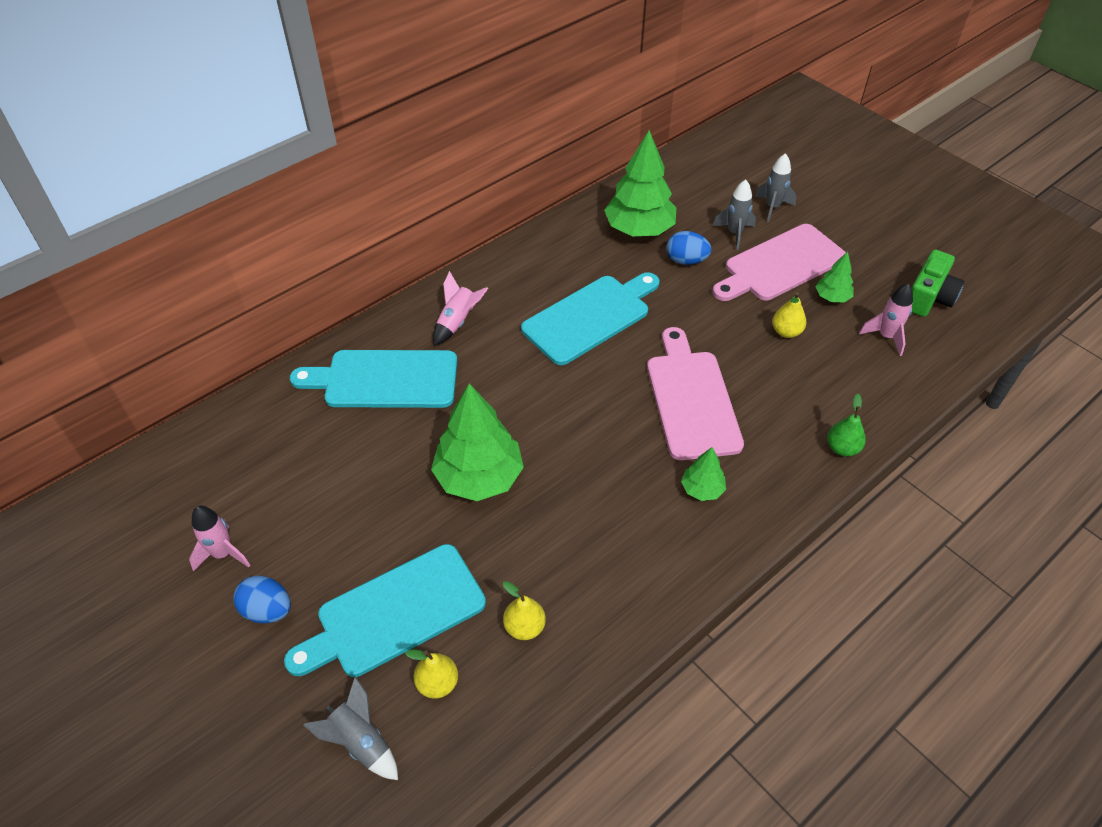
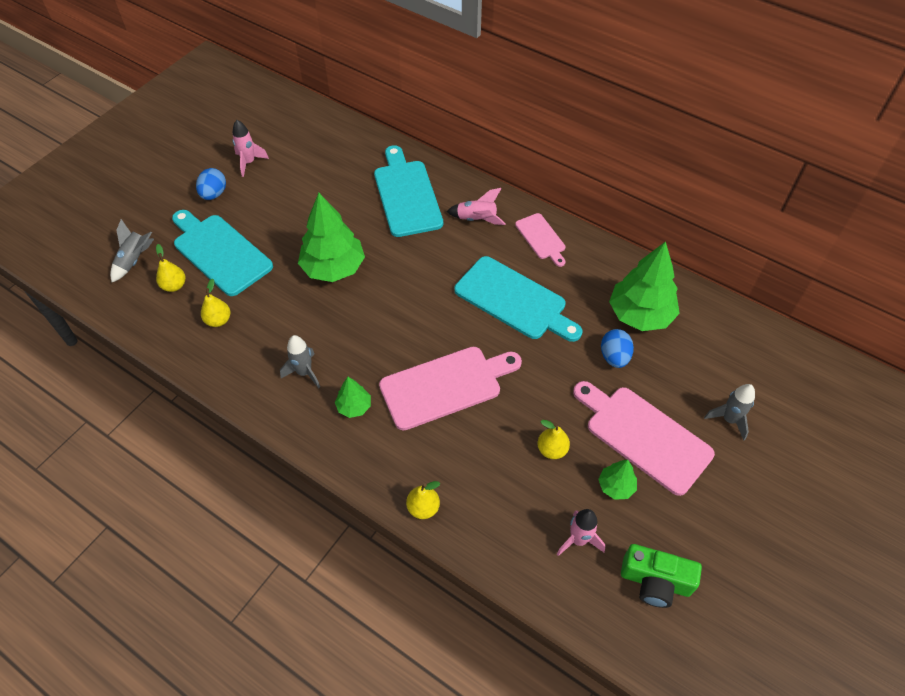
camera: 75 degrees right, 5 degrees up
(510, 275) = (541, 238): none -> pink cutting board
(734, 233) = (671, 391): grey rocket -> grey rocket (304, 372)
(842, 448) = (423, 508): green pear -> yellow pear

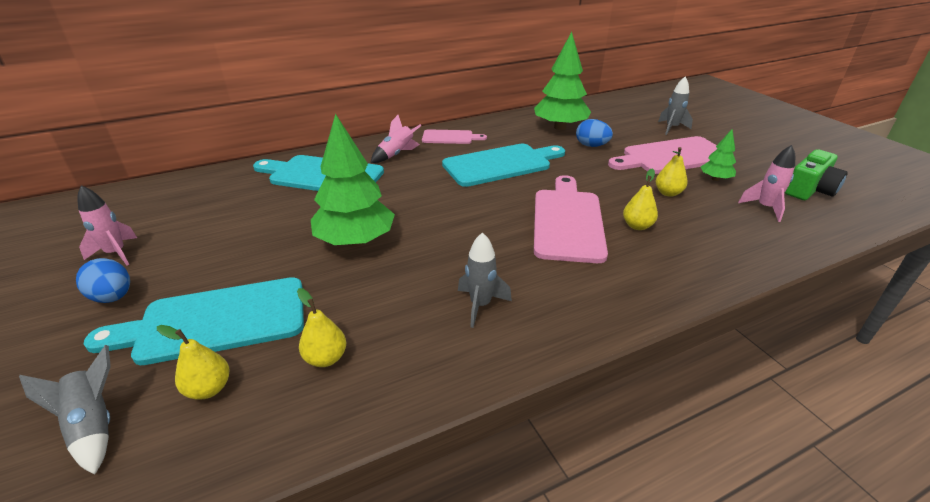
camera: 60 degrees left, 20 degrees down
(354, 406) = (555, 283): green tree -> none
(423, 508) = (710, 276): yellow pear -> yellow pear (637, 226)

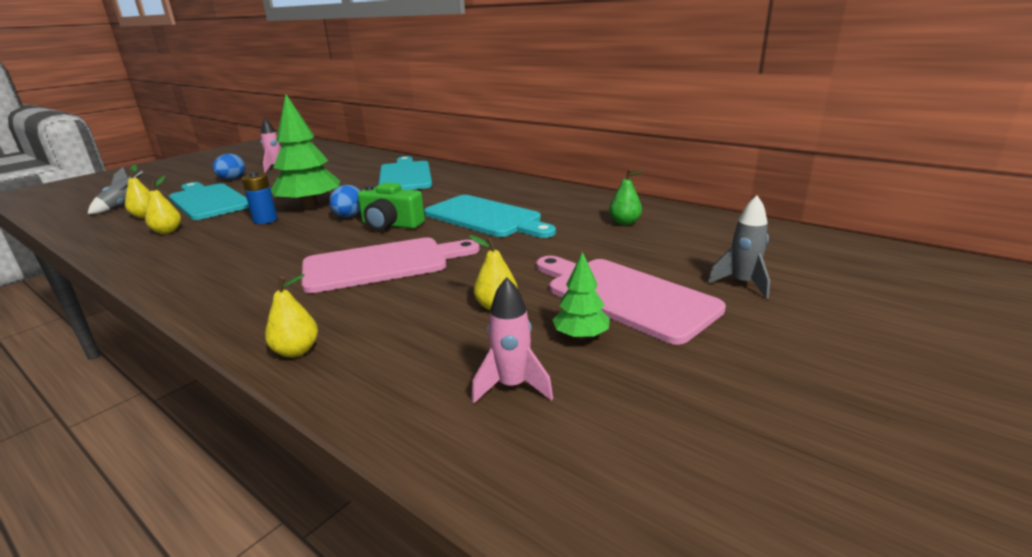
camera: 65 degrees right, 10 degrees down
(373, 274) = (265, 220): none -> blue battery
(397, 154) = (465, 184): pink rocket -> none
(450, 137) = (526, 190): pink cutting board -> none
(480, 305) = (226, 258): grey rocket -> none
(560, 127) = (624, 223): green tree -> green pear
(591, 146) = (591, 245): blue egg -> blue egg (349, 216)
(637, 226) = (392, 298): yellow pear -> yellow pear (296, 351)
(809, 190) = (638, 436): green camera -> green camera (391, 225)

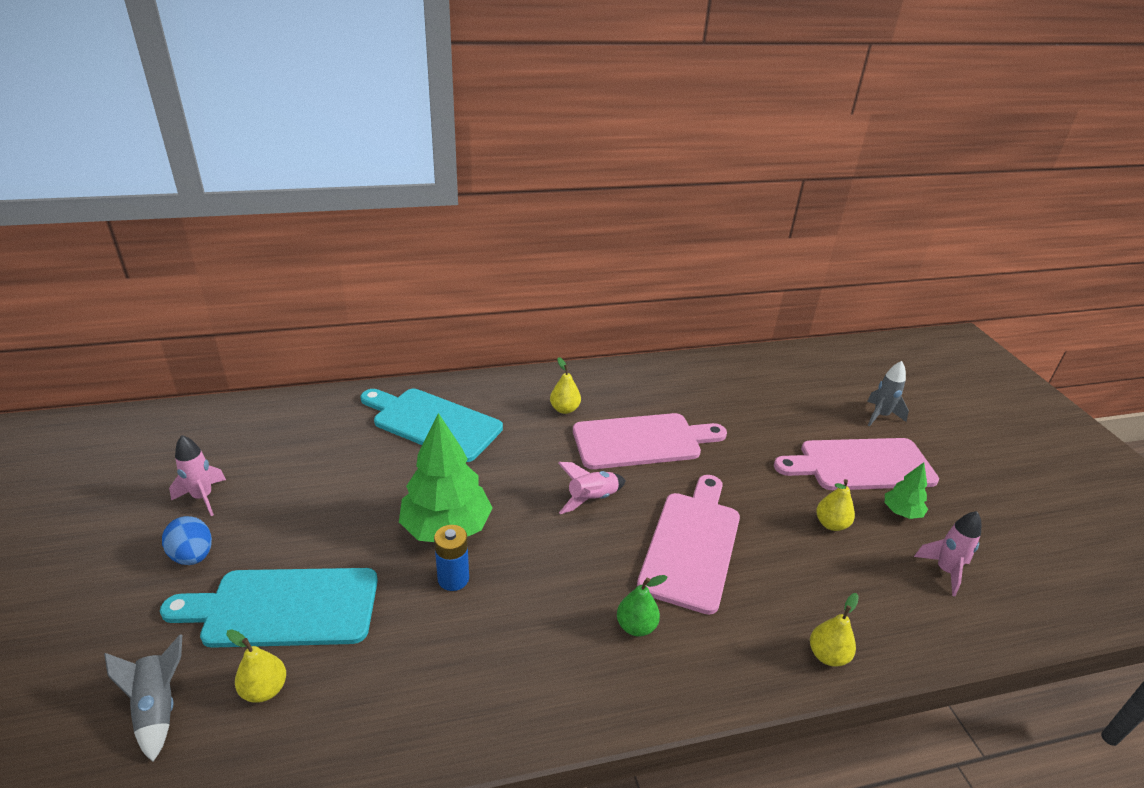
camera: 55 degrees left, 10 degrees up
(167, 231) = (381, 678): yellow pear -> yellow pear (564, 409)
(349, 216) = (528, 515): blue egg -> none
(391, 225) = (591, 499): green camera -> pink rocket
(486, 217) = (642, 441): turquoise cutting board -> pink cutting board
(624, 223) = (735, 391): green pear -> green pear (636, 626)

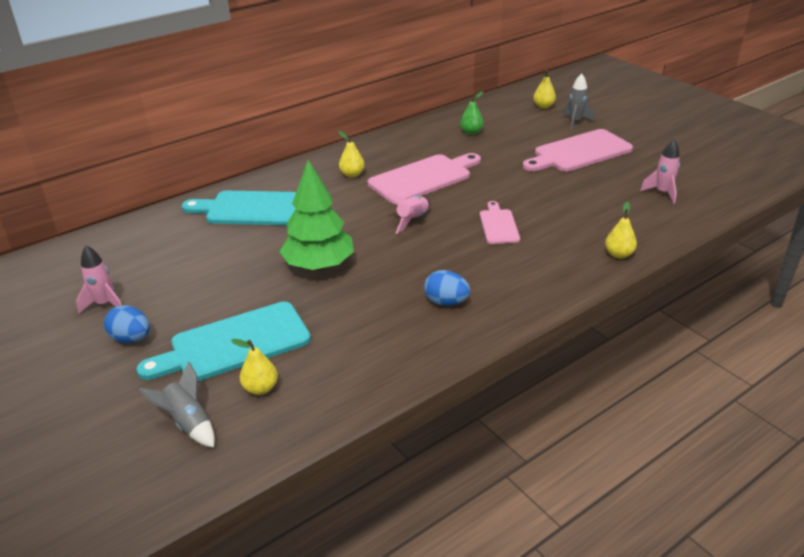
camera: 20 degrees left, 0 degrees up
(453, 578) = (347, 291): blue battery -> none
(555, 645) = (446, 302): none -> blue egg
(636, 626) = (492, 277): green pear -> green pear (471, 132)
(692, 545) = (498, 225): pink cutting board -> pink cutting board, size x0.55
(831, 524) = (580, 189): yellow pear -> yellow pear (543, 106)
(901, 512) = (619, 170): green tree -> none

